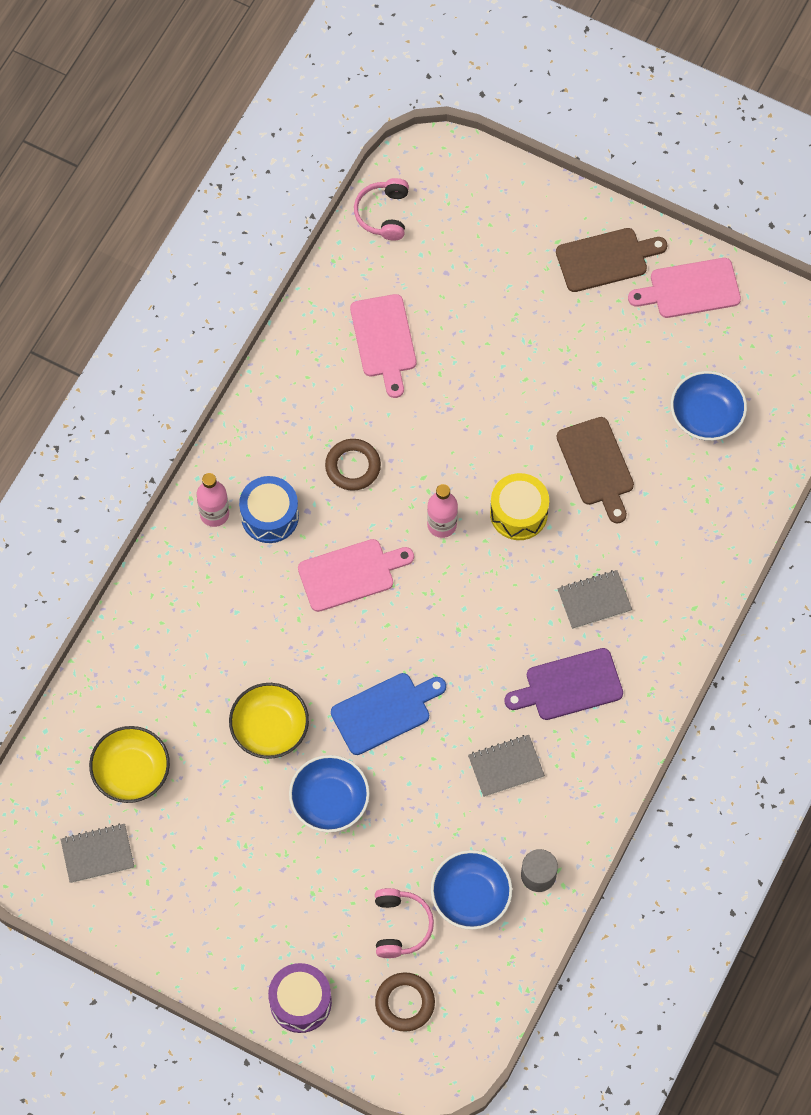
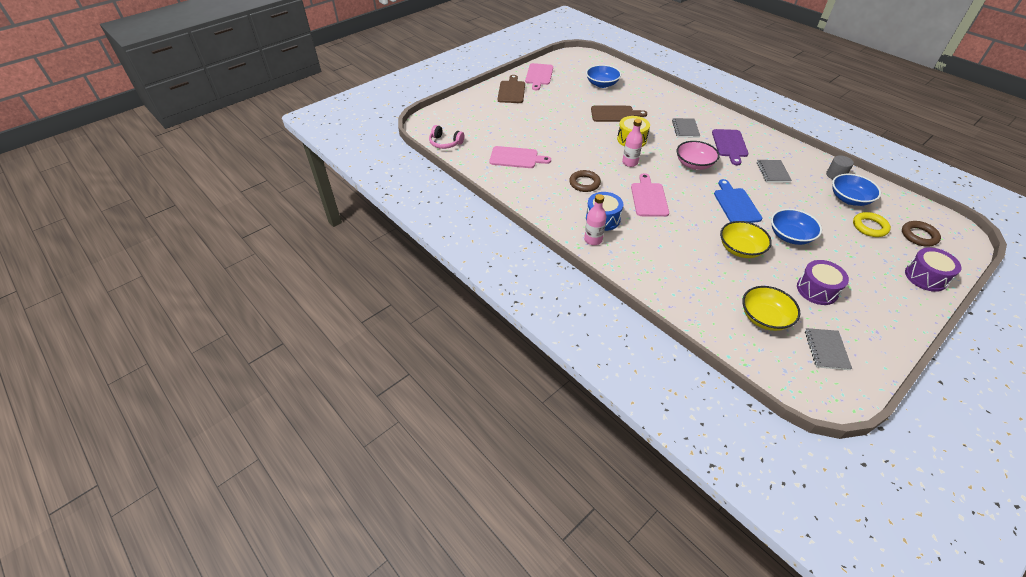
camera: 70 degrees left, 20 degrees down
(214, 842) = (817, 290): none -> purple drum
(401, 926) = (869, 227): pink headphones -> yellow ring
(479, 632) = (694, 164): none -> pink bowl

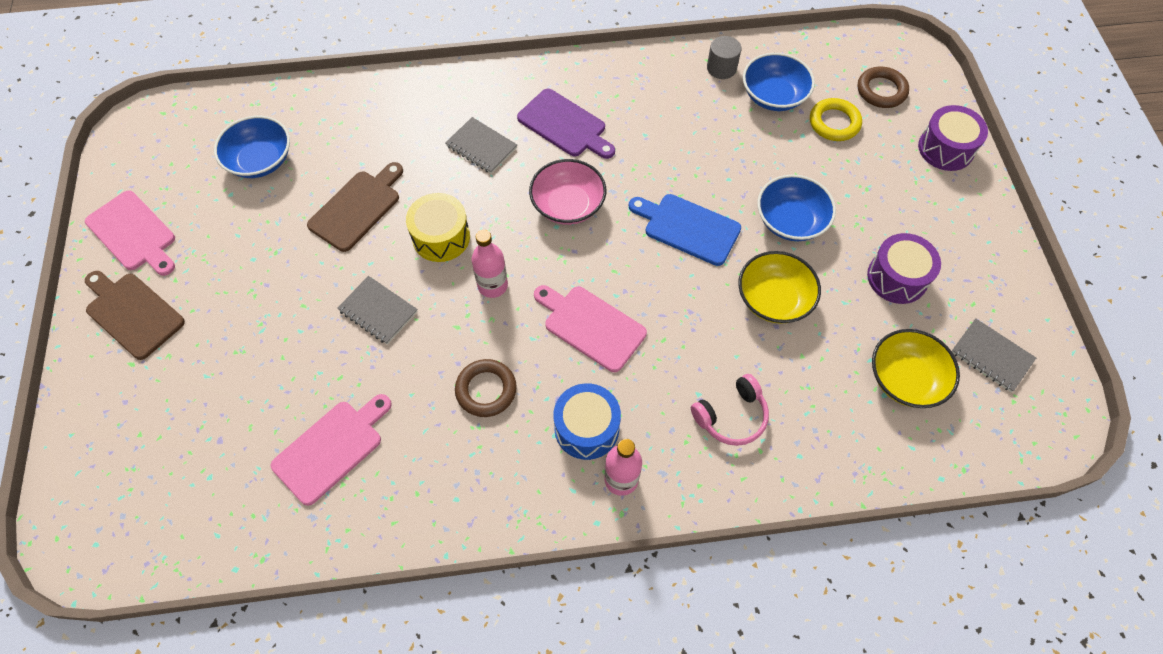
camera: 55 degrees left, 15 degrees up
(445, 143) = (175, 546): pink headphones -> pink headphones (731, 416)
(773, 172) = (661, 128): grey notebook -> grey notebook (378, 311)

